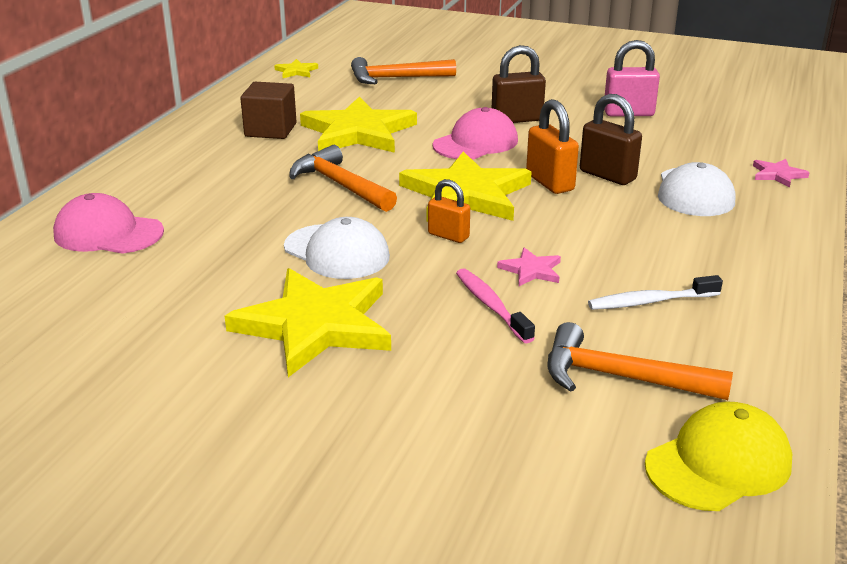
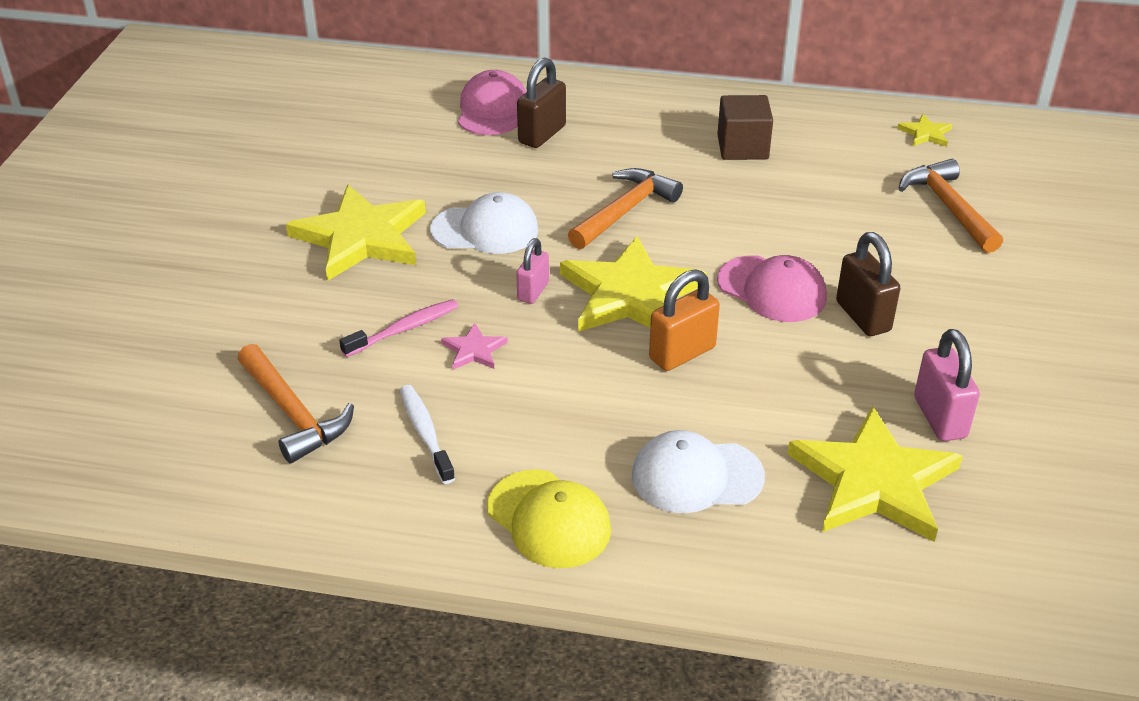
camera: 80 degrees right, 10 degrees up
(337, 252) = (485, 229): white cap -> white cap turned 120 degrees counterclockwise
(358, 132) = (763, 203): yellow star -> yellow star (874, 481)
(448, 236) = (533, 291): orange padlock -> pink padlock
(607, 175) = (719, 399): brown padlock -> brown padlock (542, 134)
(621, 378) = (293, 413): orange hammer -> orange hammer turned 135 degrees clockwise
(718, 463) = (173, 470): yellow cap -> yellow cap (549, 519)
(778, 175) = (783, 563): pink star -> none

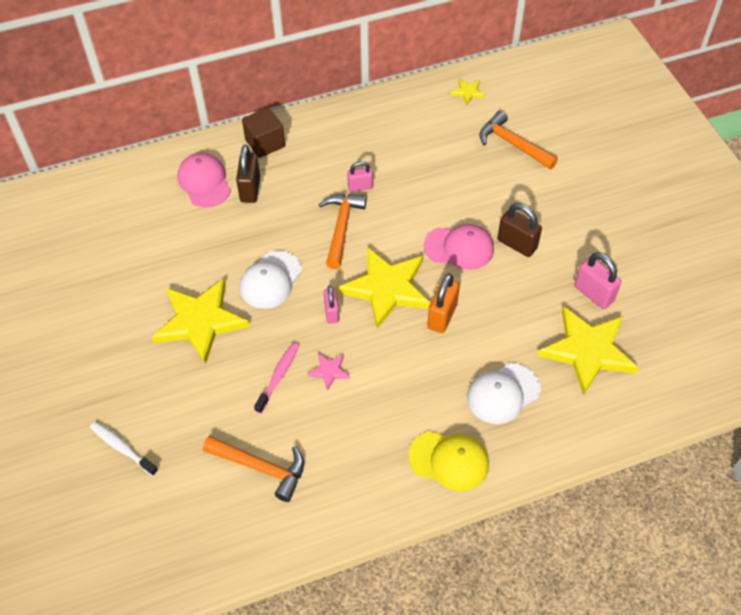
camera: 30 degrees left, 15 degrees up
(425, 433) = (345, 441): white toothbrush -> white toothbrush (122, 448)
(485, 229) = (271, 280): white cap -> white cap turned 150 degrees clockwise
(687, 179) = (360, 187): none -> pink padlock
(742, 147) = (375, 147): brown cube -> brown cube (265, 143)

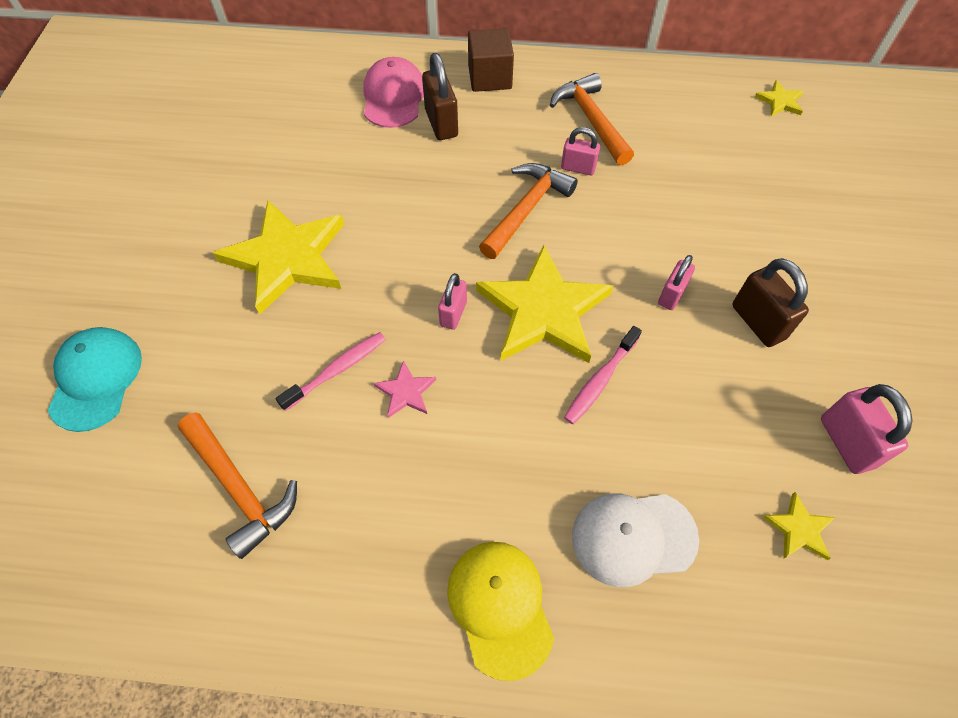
camera: 25 degrees right, 5 degrees up
(122, 448) = (96, 379): white toothbrush -> turquoise cap
(250, 189) = (441, 123): brown padlock -> brown padlock turned 45 degrees counterclockwise
(271, 280) = (401, 241): white cap -> none
(442, 316) = (600, 380): orange padlock -> pink toothbrush
(449, 460) = (500, 607): yellow cap -> yellow cap turned 150 degrees counterclockwise
(459, 248) = (671, 295): pink cap -> pink padlock
(513, 144) = (813, 186): orange hammer -> orange hammer (591, 120)
(588, 351) = (799, 529): yellow star -> yellow star, size x0.43

